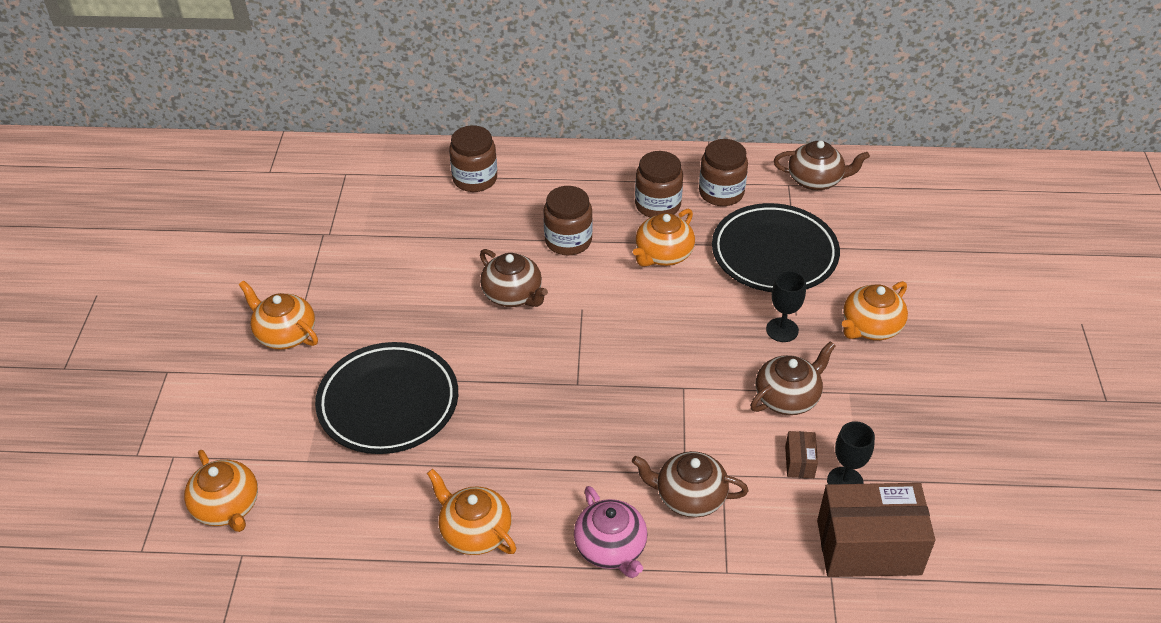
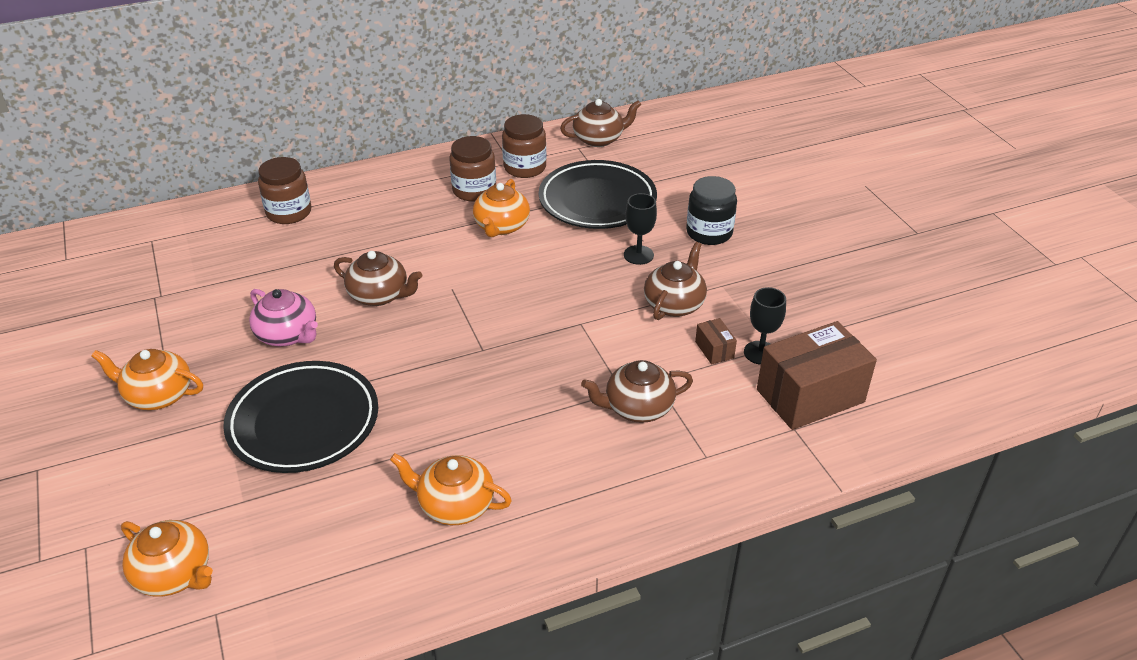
camera: 25 degrees left, 5 degrees down
(568, 241) = (408, 238): brown jar -> none
(611, 548) = (592, 473): pink teapot -> pink teapot (288, 335)
(870, 327) = (709, 232): orange teapot -> black jar

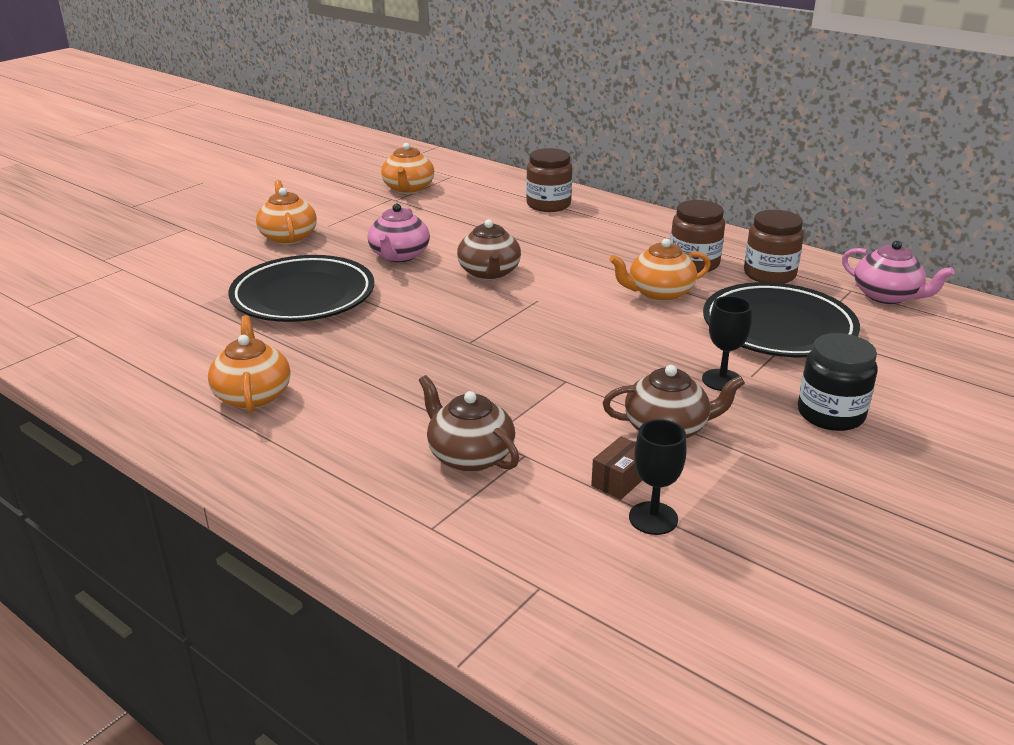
camera: 60 degrees right, 10 degrees down
(174, 574) = (111, 306): orange teapot -> orange teapot (408, 189)
(599, 139) = (887, 296): brown teapot -> pink teapot
(810, 396) = (615, 584): brown box -> none

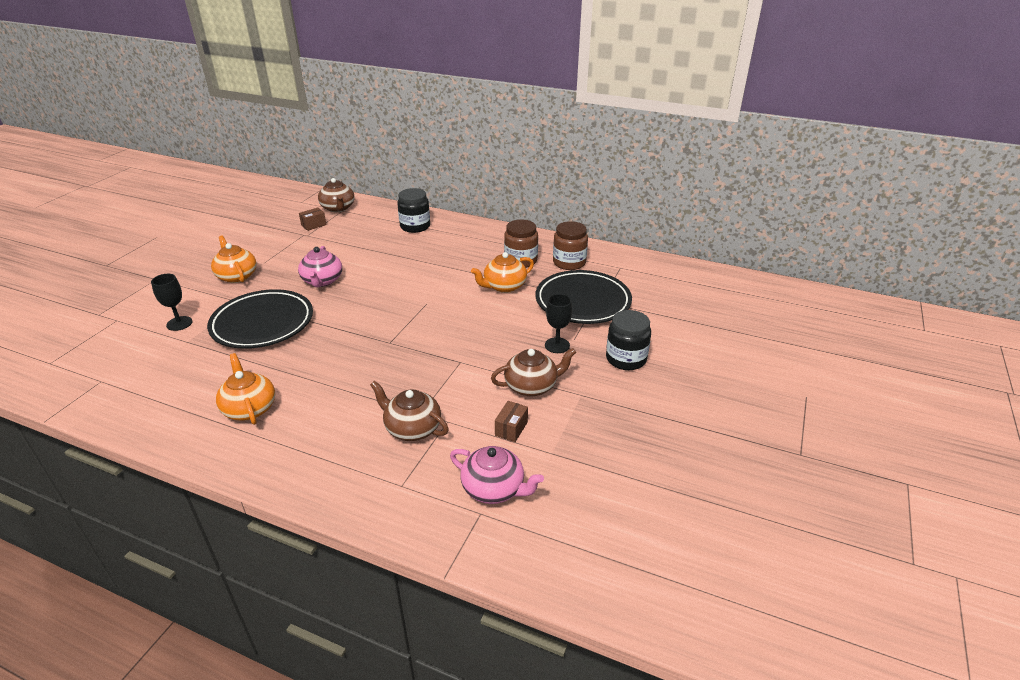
camera: 15 degrees left, 5 degrees up
(408, 189) = (313, 225): orange teapot -> brown box
(489, 273) = (389, 286): brown teapot -> brown teapot (338, 208)
(548, 205) = (415, 226): brown jar -> black jar
(653, 518) = (538, 451): black goblet -> black goblet (179, 323)
(887, 296) = (641, 269): pink teapot -> pink teapot (494, 489)

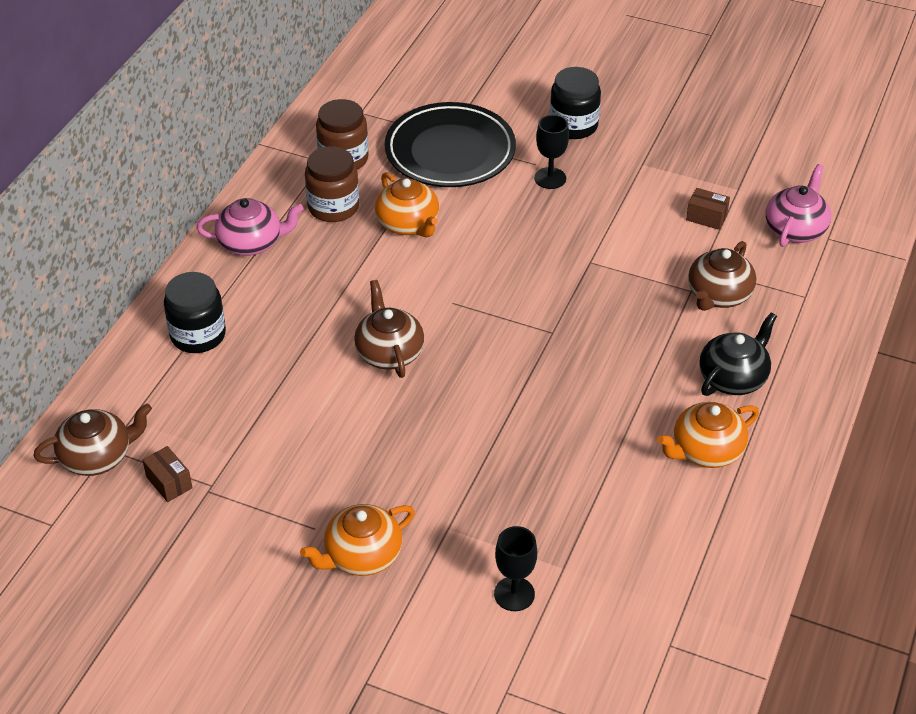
camera: 90 degrees left, 10 degrees up
(262, 324) = (512, 483): black plate -> none
(316, 429) = (733, 378): none -> black teapot
(322, 281) = (384, 432): pink teapot -> pink teapot (251, 243)
(532, 386) = (632, 201): brown teapot -> brown teapot (389, 352)

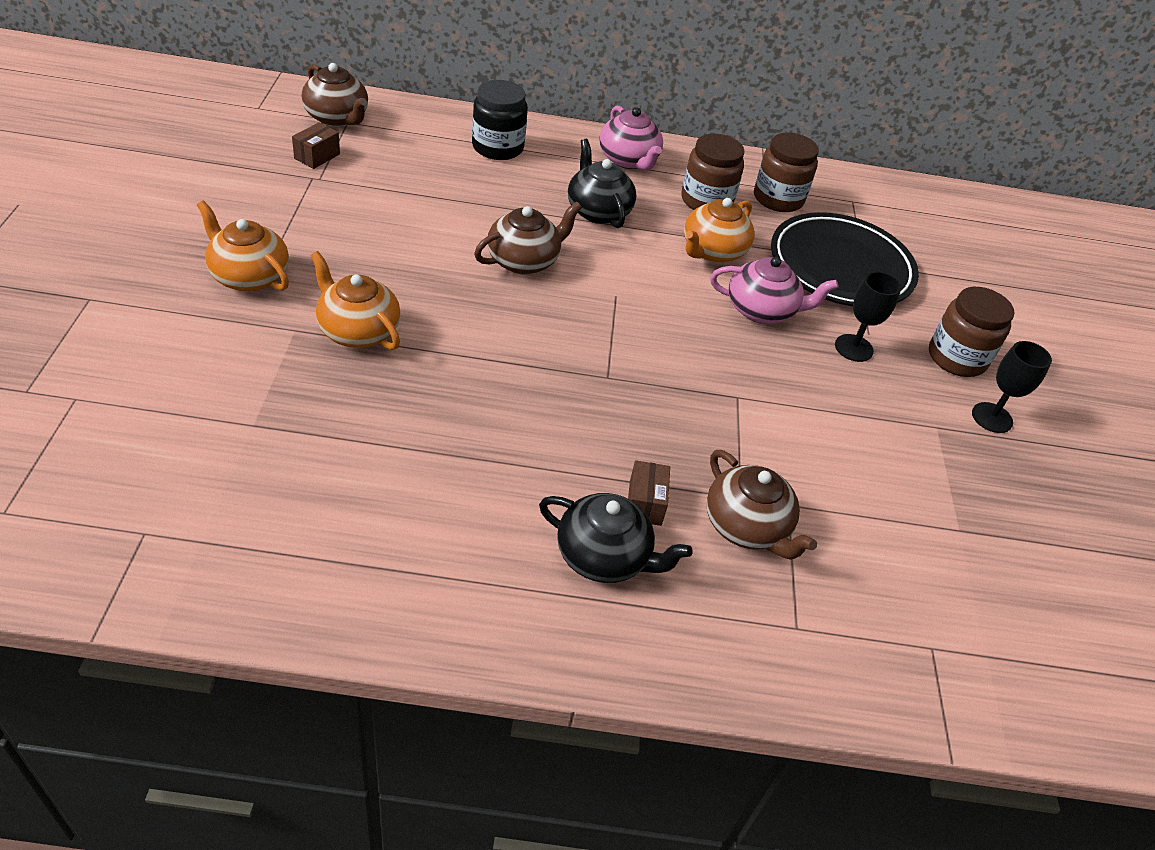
camera: 65 degrees right, 0 degrees up
(328, 285) = (598, 211): none -> black teapot
(514, 594) = (210, 389): black goblet -> black goblet (992, 418)
(573, 125) = (956, 358): black jar -> brown jar
(706, 217) = (883, 500): brown box -> brown box (645, 503)
(706, 451) = (466, 539): orange teapot -> orange teapot (358, 331)
(718, 295) = (747, 527): brown teapot -> brown teapot turned 135 degrees counterclockwise
(795, 229) = (924, 604): pink teapot -> pink teapot (762, 310)

